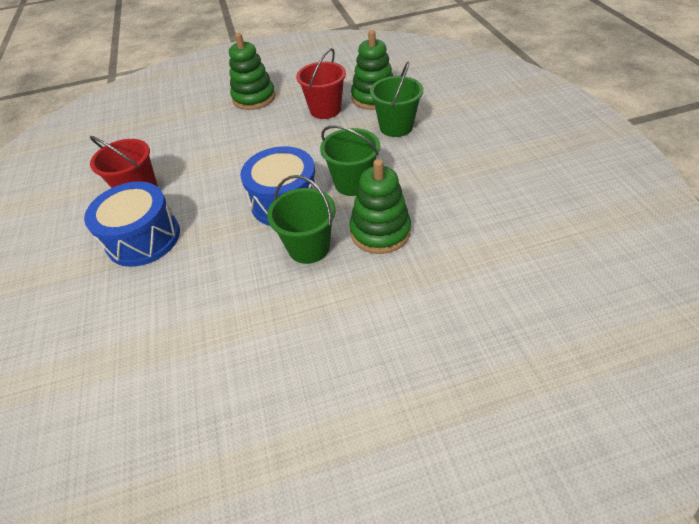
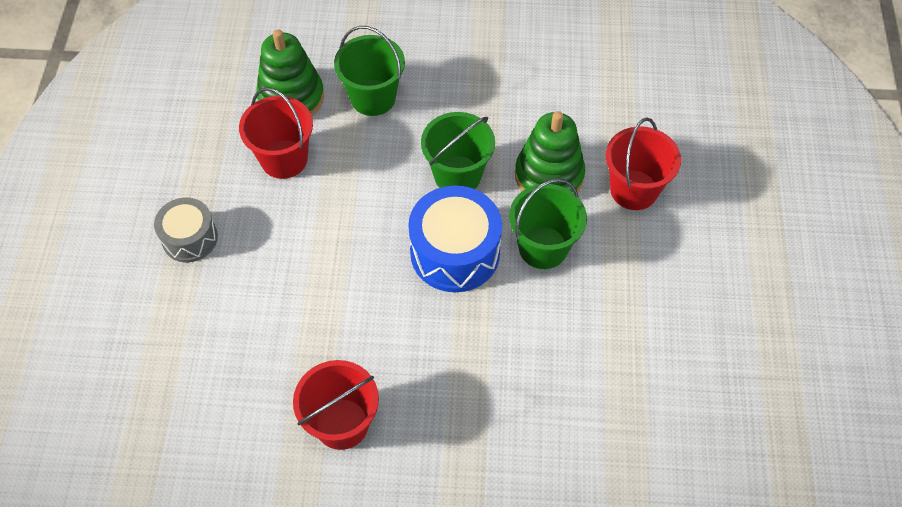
camera: 75 degrees left, 10 degrees up
(143, 238) = (445, 424): blue drum -> none
(254, 98) = (190, 238): green stacking toy -> grey drum
(396, 290) = (634, 190): none -> red bucket

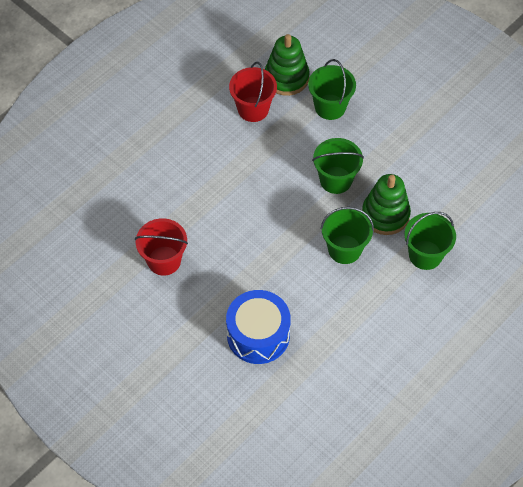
camera: 40 degrees right, 0 degrees up
(190, 238) = (171, 118): grey drum -> none
(455, 252) = (296, 219): blue drum -> blue drum (258, 335)
(634, 190) = (425, 255): red bucket -> green bucket

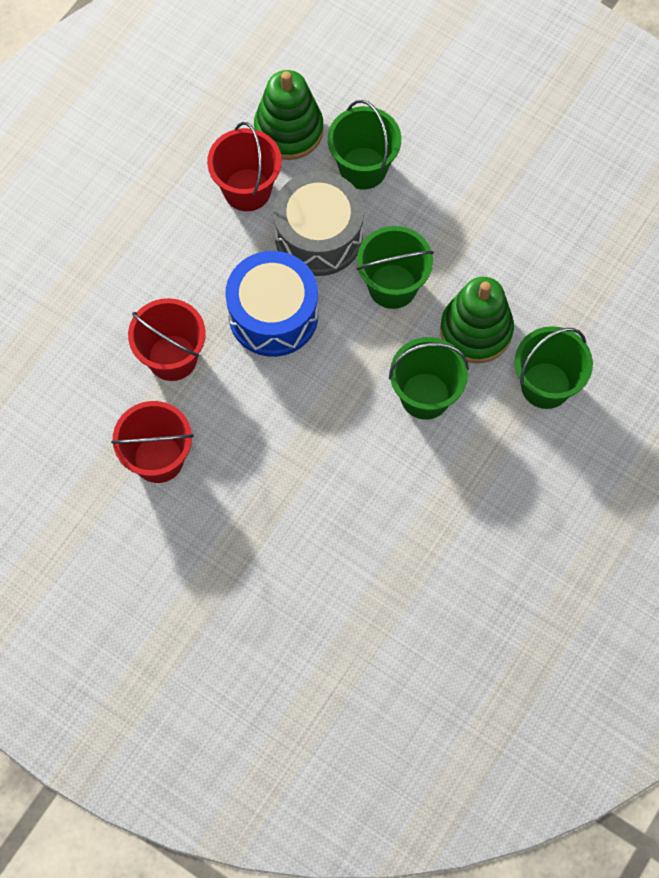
camera: 10 degrees left, 10 degrees up
(185, 201) = (172, 357): none -> red bucket
(258, 335) = (321, 553): blue drum -> blue drum (273, 315)
(293, 143) = (318, 236): none -> grey drum

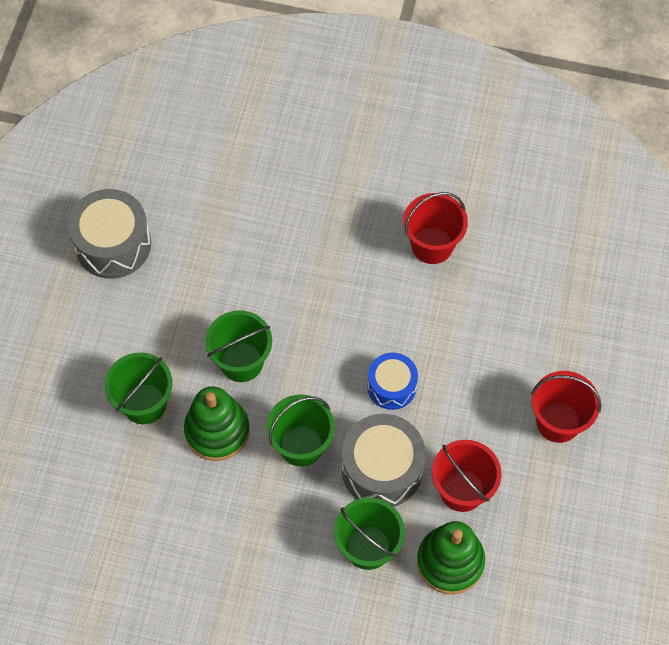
camera: 160 degrees right, 5 degrees down
(172, 357) = (458, 324): red bucket -> red bucket (558, 422)
(273, 315) = (391, 386): blue drum -> blue drum, size x0.62
(530, 589) = (113, 244): none -> grey drum

